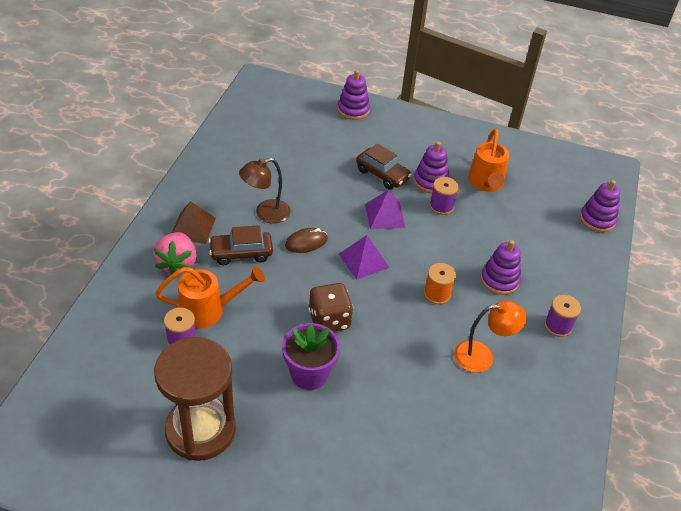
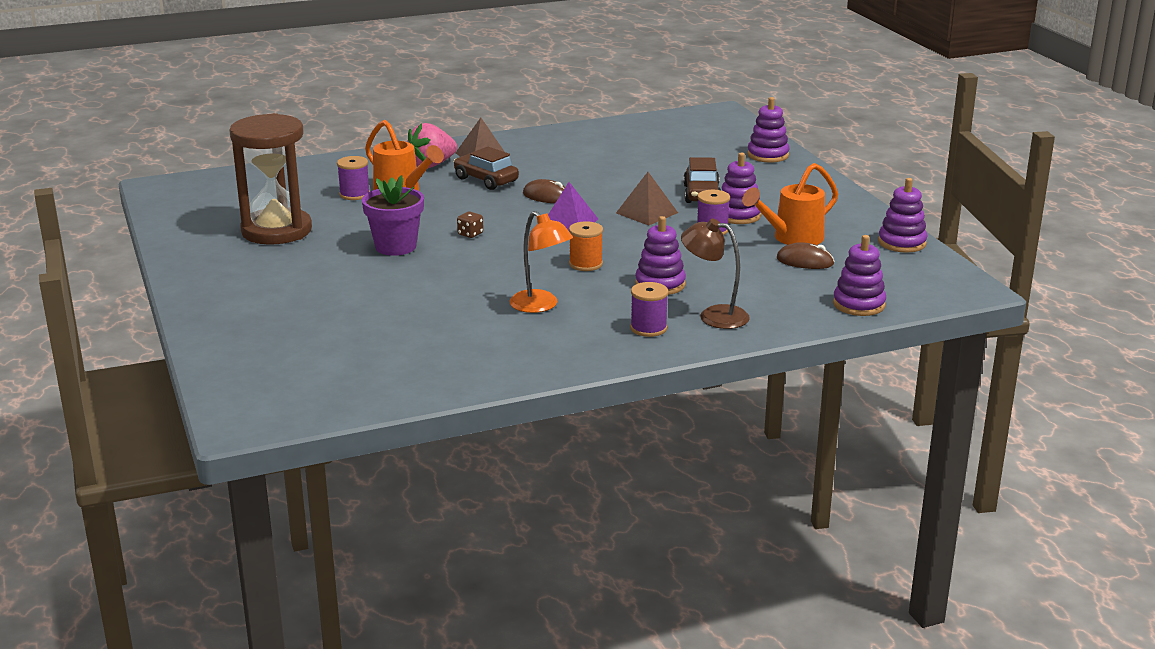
camera: 55 degrees right, 20 degrees down
(265, 213) = (551, 172): brown lamp -> brown lamp (714, 315)
(329, 320) = (470, 234): brown dice -> brown dice, size x0.49
(385, 215) = (647, 213): purple pyramid -> brown pyramid
(522, 200) = (805, 261): none -> brown mouse
(532, 149) = (902, 243): none -> purple stacking toy

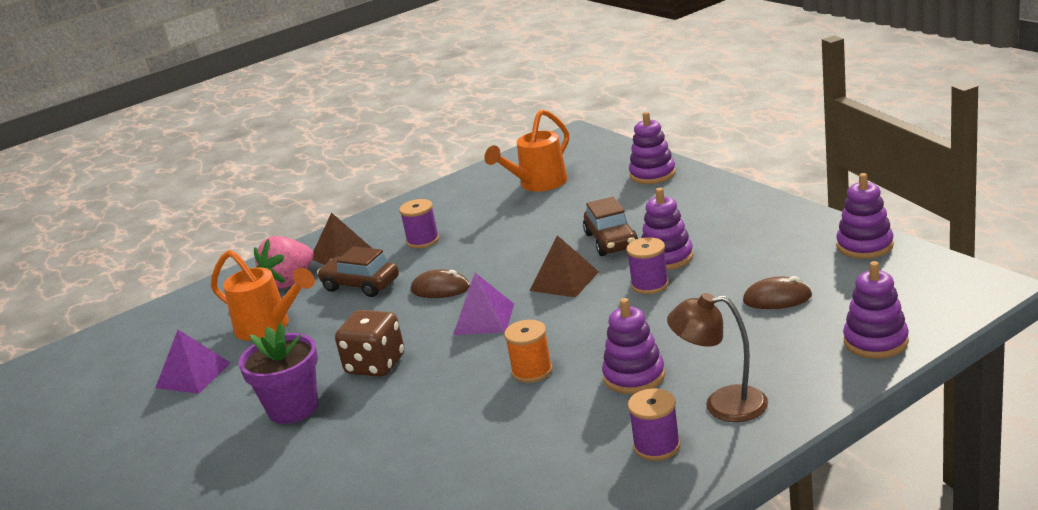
camera: 10 degrees left, 0 degrees up
(276, 231) = (136, 424): brown hourglass -> none
(330, 210) = (193, 375): none -> purple pyramid
(354, 194) = (214, 345): purple spool -> purple spool (423, 240)
(470, 234) = (375, 365): brown dice -> brown dice, size x2.05
(540, 306) = (509, 449): orange lamp -> none
(792, 238) = (744, 271): orange watering can -> orange watering can (538, 184)

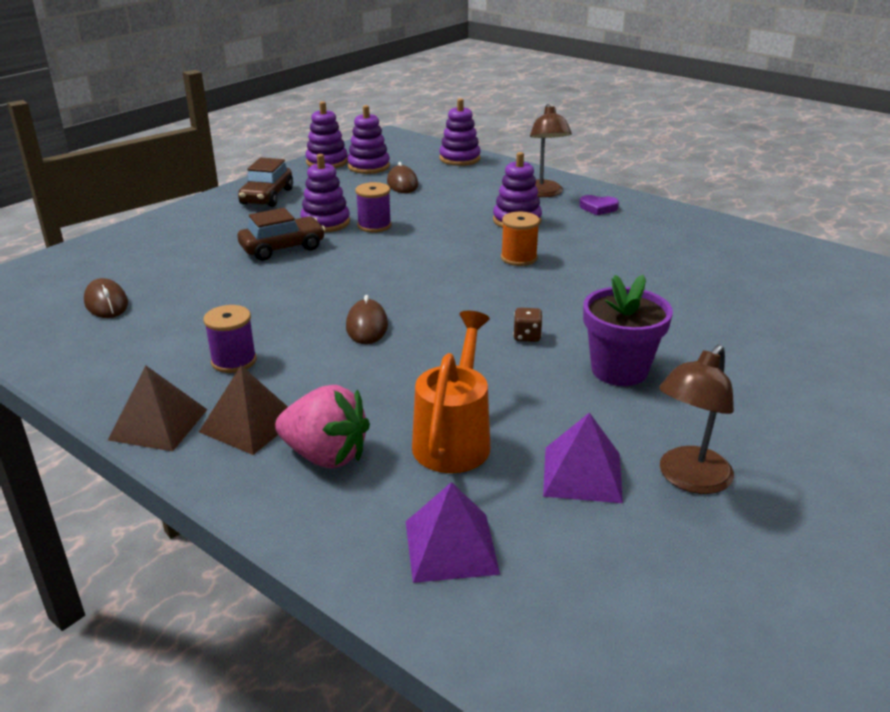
camera: 110 degrees left, 5 degrees up
(150, 419) = (688, 479): none -> brown lamp
(361, 285) = (348, 385): brown car -> brown car (267, 197)
(375, 365) = (527, 336): brown dice -> brown dice, size x0.49
(483, 319) = (432, 291): purple pyramid -> purple pyramid (451, 547)
(538, 184) = (106, 303): orange watering can -> brown mouse
(564, 281) = (360, 261): brown pyramid -> brown pyramid (159, 424)
(652, 174) = (131, 241): purple stacking toy -> purple stacking toy (368, 166)
(657, 446) = (598, 208): purple spool -> purple heart

